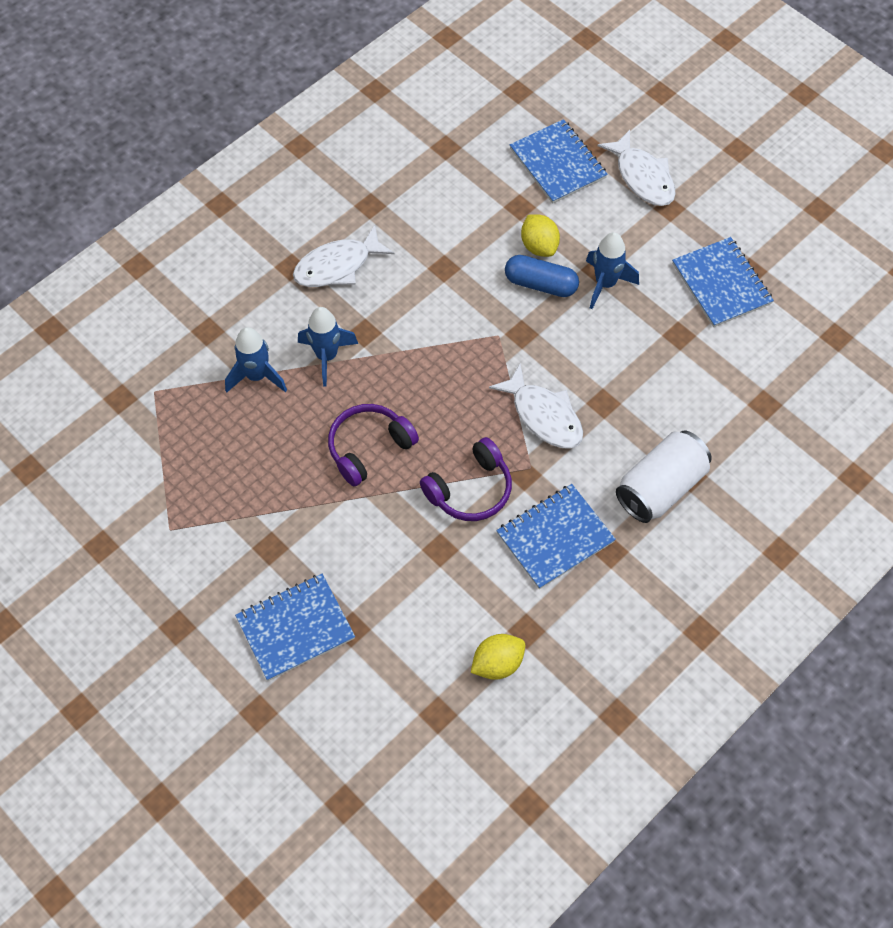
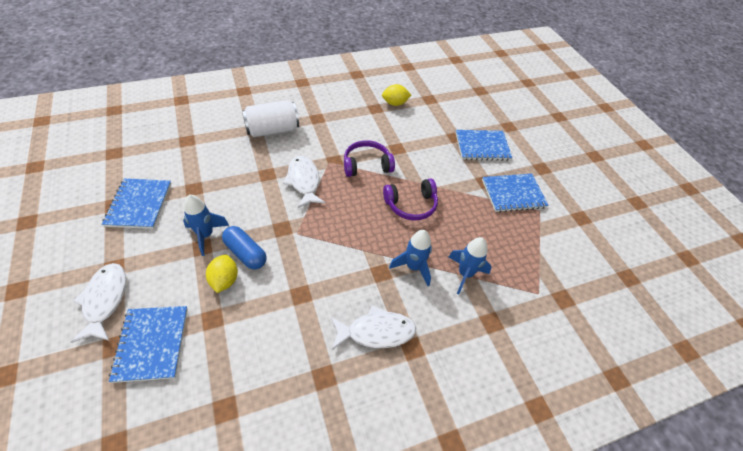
camera: 160 degrees left, 10 degrees down
(555, 537) = (338, 132): blue notebook -> blue notebook (513, 194)

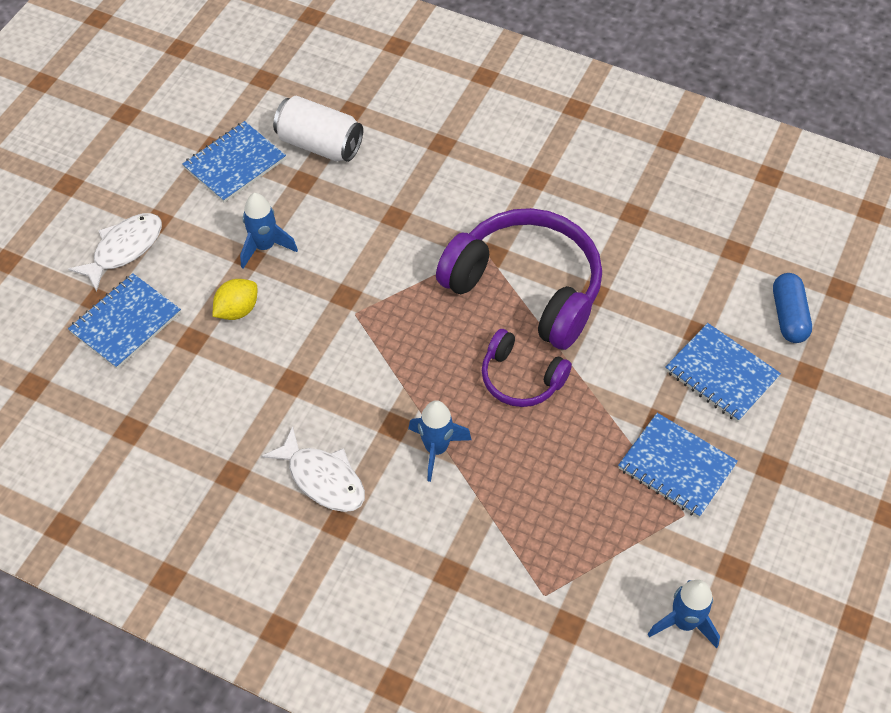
camera: 50 degrees right, 5 degrees up
(246, 253) = (283, 296): blue capsule -> blue capsule (788, 316)
(272, 130) = (462, 160): white can -> white can (319, 145)
(304, 181) = (427, 255): white fish -> none
(366, 165) = (526, 287): purple headphones -> purple headphones, size x1.91
(395, 103) = (672, 224): yellow lemon -> none
(465, 274) = (485, 504): blue rocket -> blue rocket (684, 622)

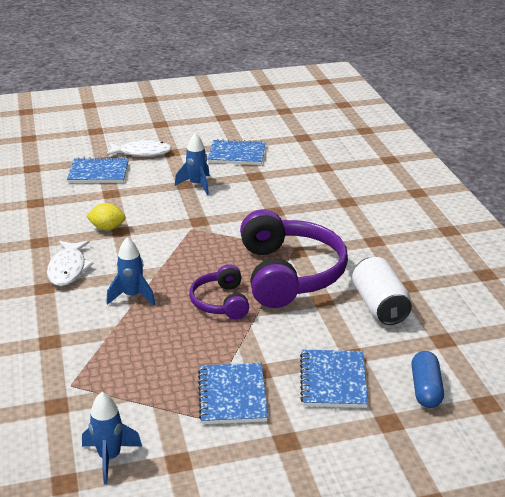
camera: 50 degrees right, 25 degrees down
(237, 310) = (146, 196): yellow lemon -> yellow lemon (107, 228)
(319, 145) = (286, 169): white can -> white can (379, 306)
(788, 316) = (425, 389): blue capsule -> blue capsule turned 45 degrees counterclockwise

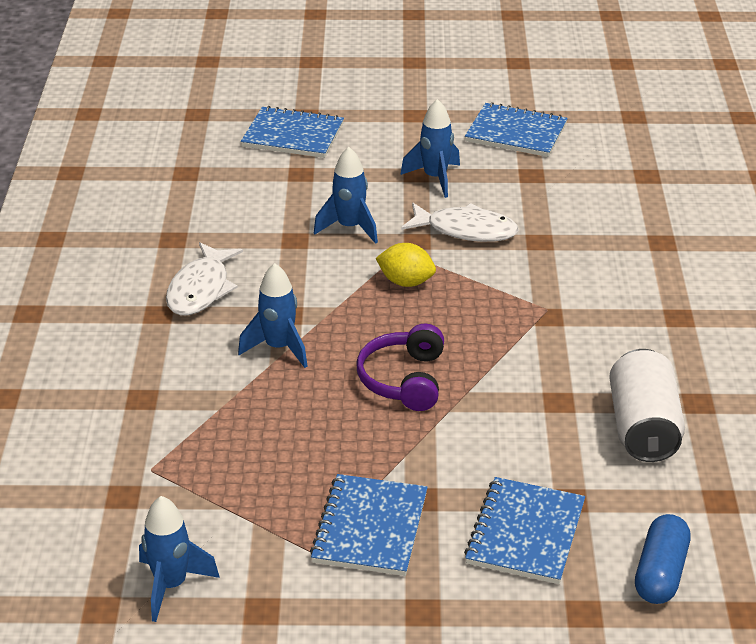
camera: 15 degrees right, 5 degrees up
(107, 228) = (277, 231): yellow lemon -> yellow lemon (406, 282)
(142, 152) = (369, 109): white fish -> white fish (466, 230)
(153, 220) = (349, 228): none -> blue rocket
(289, 274) = (524, 351): purple headphones -> none

